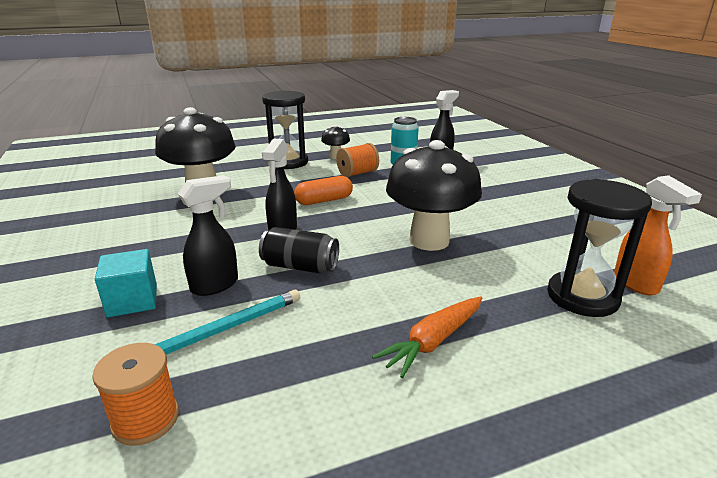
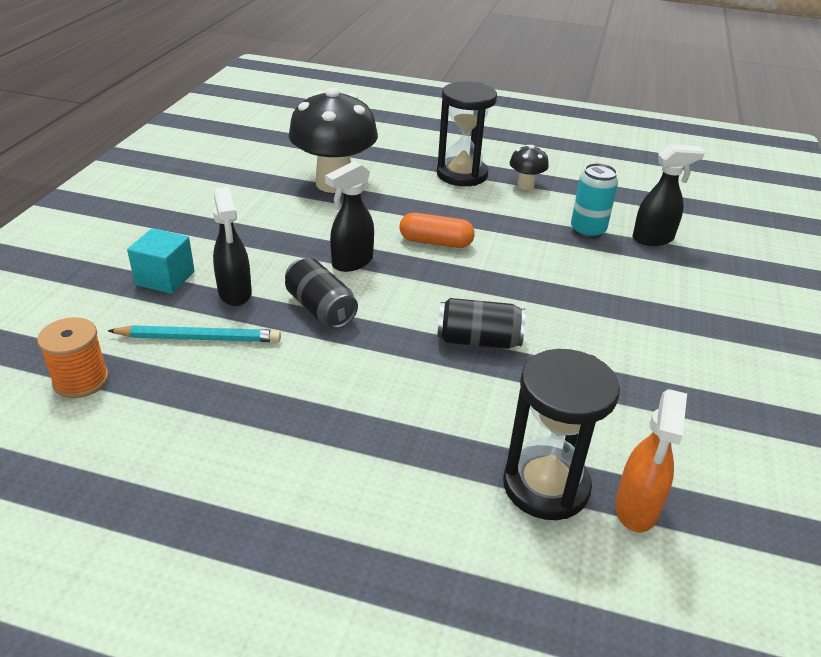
camera: 35 degrees right, 10 degrees up
(215, 285) = (235, 294): black spray bottle -> black spray bottle turned 75 degrees clockwise
(357, 173) = (519, 220): orange spool -> none
(429, 240) = (478, 340): black mushroom -> black can
(433, 341) = (336, 441): orange carrot -> none

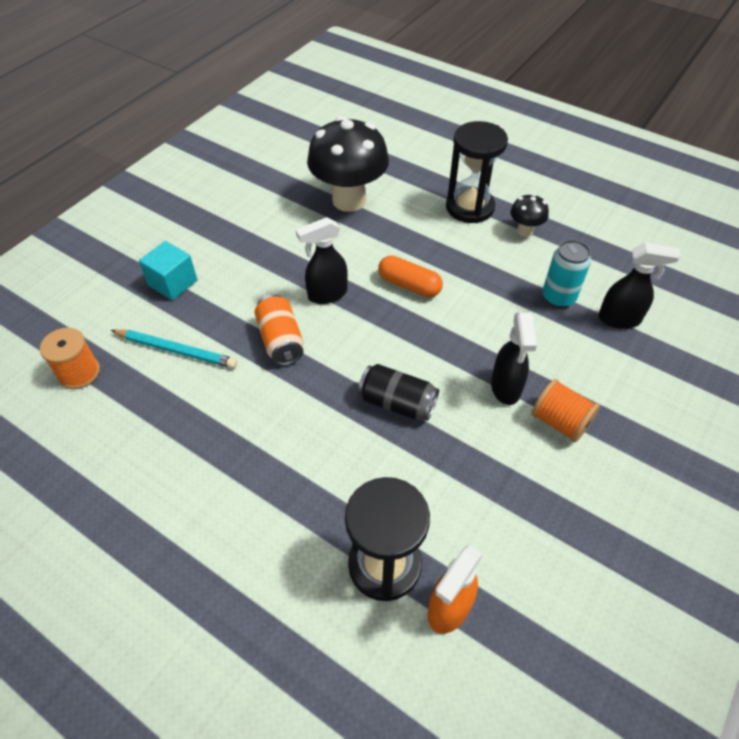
camera: 20 degrees right, 15 degrees up
(235, 294) = (220, 310): black spray bottle -> black spray bottle (505, 388)
(320, 309) = (281, 340): black can -> orange can
(648, 326) = (560, 422): none -> orange spool

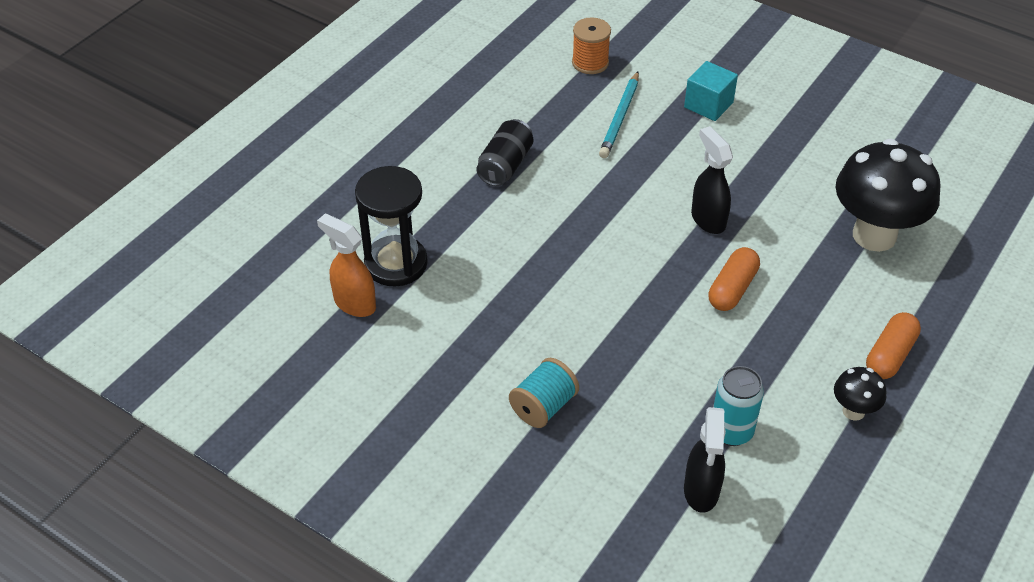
camera: 90 degrees right, 5 degrees down
(281, 340) = (639, 187): orange can -> none
(397, 403) = (564, 275): black can -> black can (505, 165)
(470, 207) = (890, 355): black hourglass -> orange capsule
(505, 388) = (586, 364): black spray bottle -> none
(560, 422) = (543, 406): orange spool -> turquoise spool

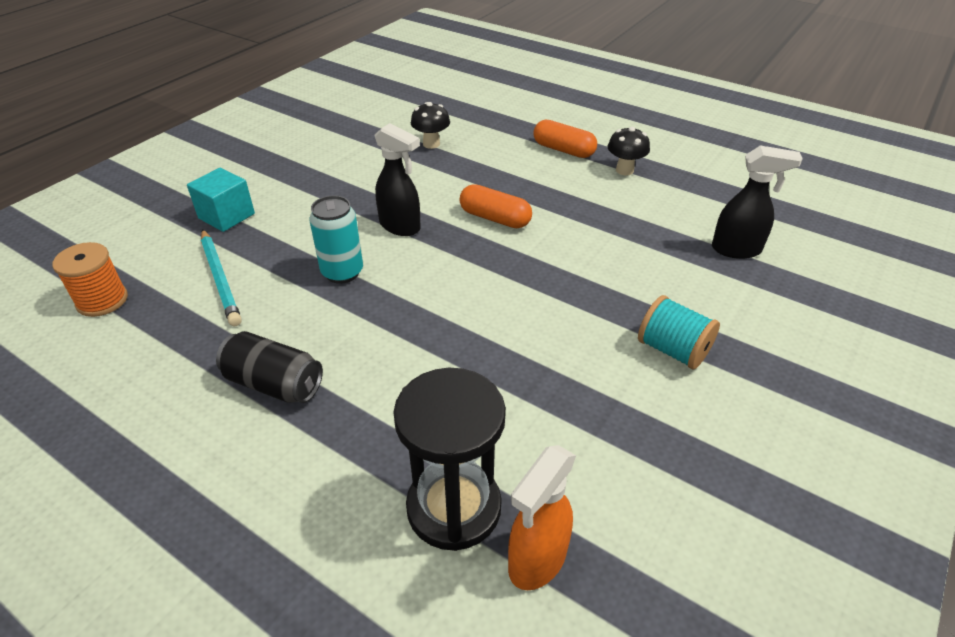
camera: 90 degrees left, 5 degrees down
(620, 117) = (220, 279): turquoise pencil -> turquoise pencil turned 45 degrees clockwise
(707, 219) = (400, 227): black spray bottle -> black spray bottle turned 120 degrees counterclockwise
(731, 431) = (665, 230): turquoise can -> turquoise can (342, 272)
(874, 235) = (431, 144): black mushroom -> black mushroom, size x0.46

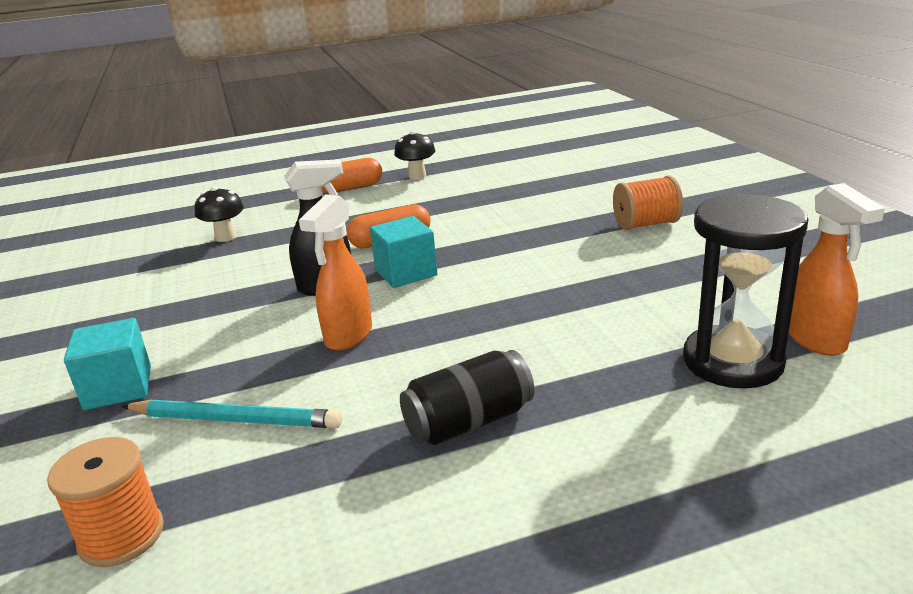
camera: 50 degrees left, 15 degrees down
(342, 272) = (348, 336): turquoise can -> orange spray bottle
(451, 252) = (406, 273): none -> turquoise cube
(673, 350) = (646, 224): turquoise spool -> orange spool
(737, 250) = (568, 172): black spray bottle -> none

